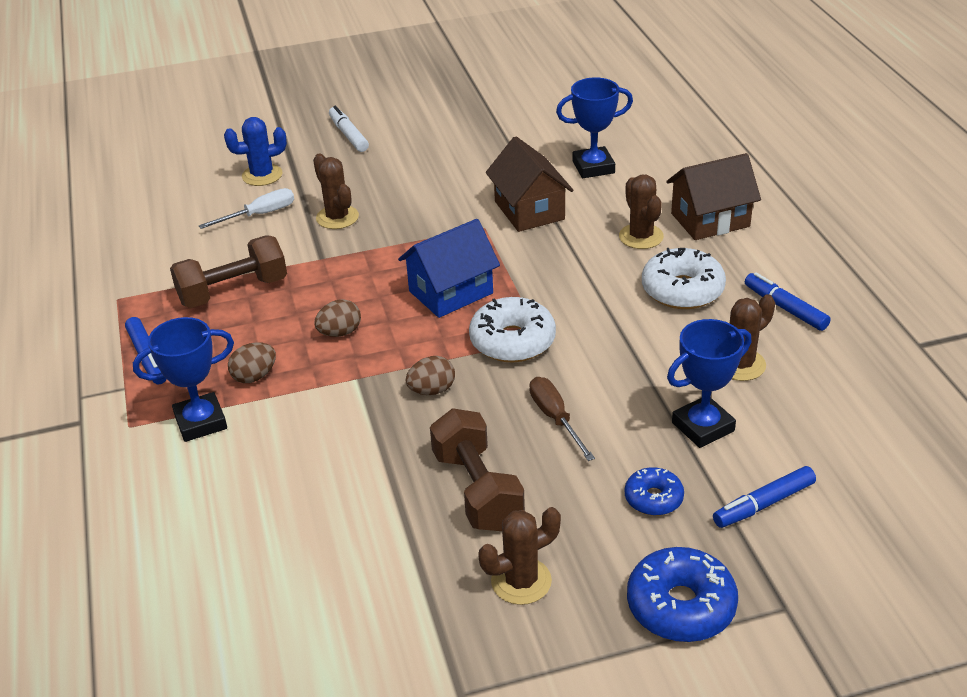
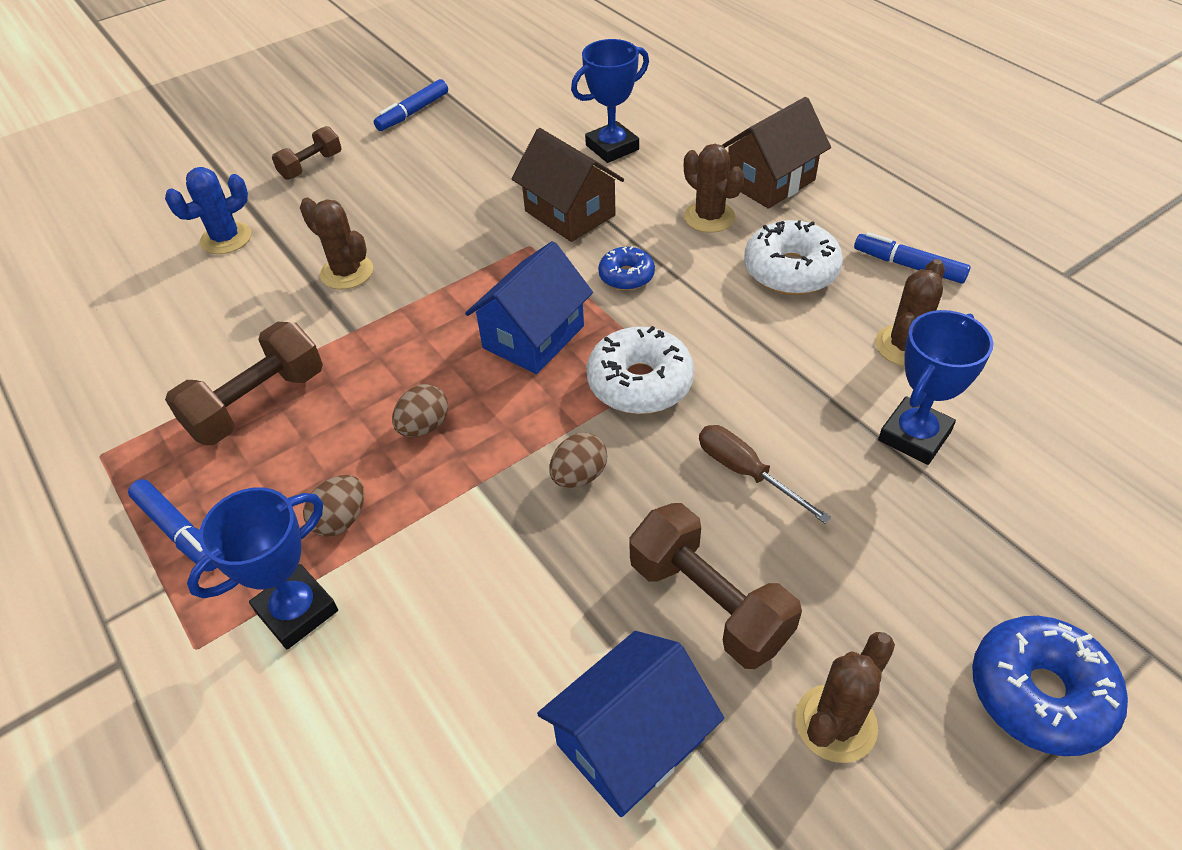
camera: 20 degrees left, 10 degrees up
(260, 215) = (246, 290): white screwdriver -> none
(348, 135) = (311, 166): white marker -> brown dumbbell
(376, 552) = (630, 741): none -> blue house
(653, 498) = (918, 549): blue donut -> blue donut (626, 276)
(763, 504) = (1040, 519): blue marker -> blue marker (413, 112)

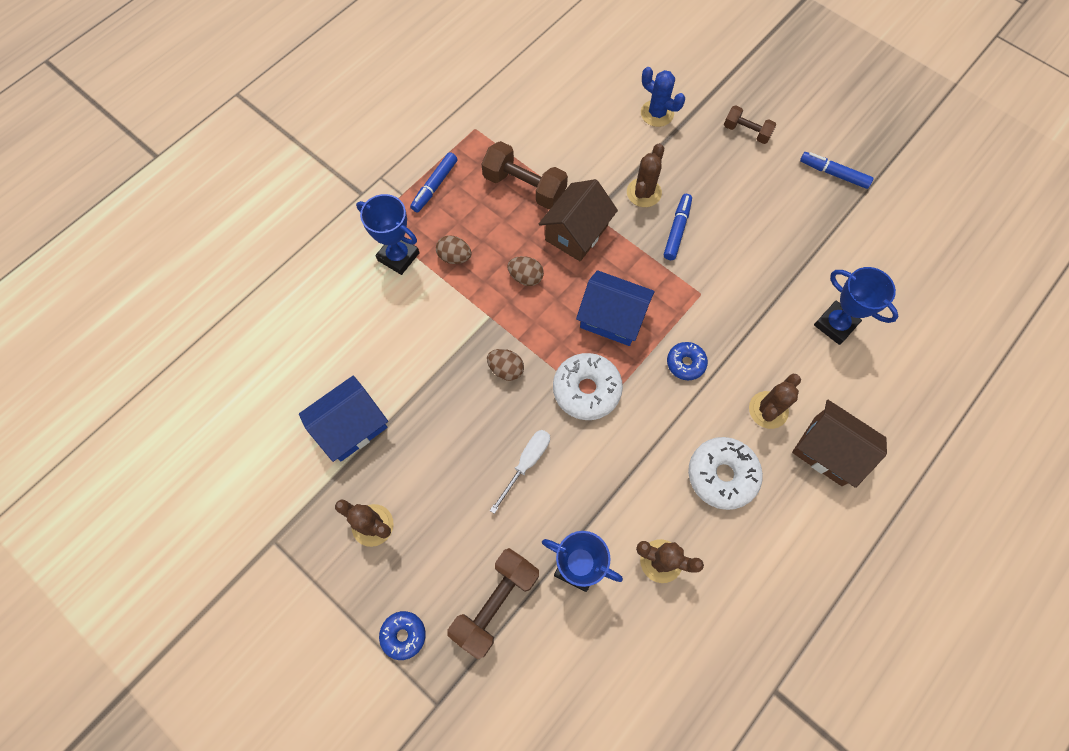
camera: 75 degrees right, 20 degrees up
(569, 213) = (743, 312): brown house -> brown house (576, 233)
(630, 741) = (351, 426): blue house -> blue house turned 75 degrees counterclockwise
(709, 603) = (433, 453): brown dumbbell -> brown dumbbell (495, 603)
(746, 472) = (526, 463): brown screwdriver -> white screwdriver
(908, 265) = (751, 564): blue marker -> blue marker (677, 230)
(1039, 693) = (403, 635): blue donut -> blue donut, size x0.59

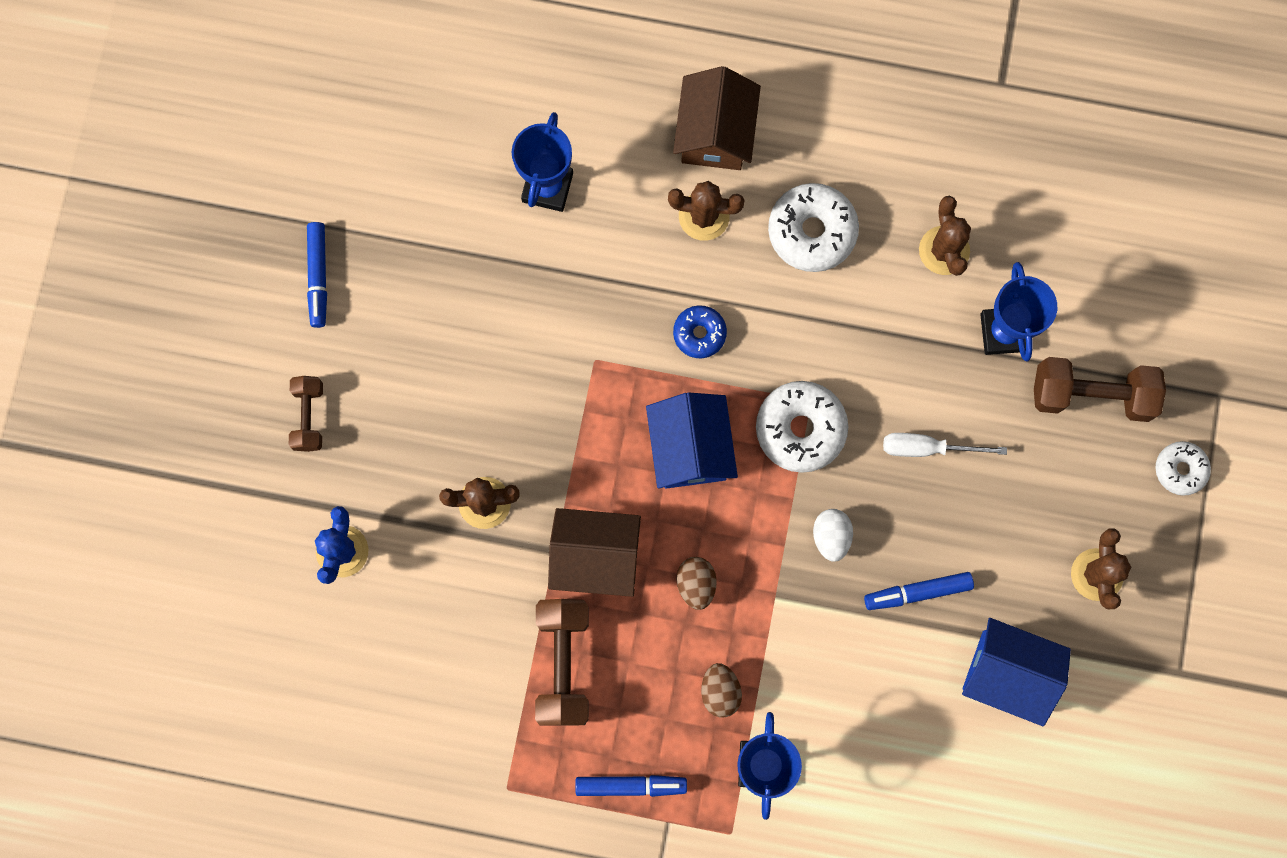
camera: 120 degrees left, 10 degrees up
(403, 635) = (1180, 469): blue donut -> white donut
(506, 369) = (831, 536): brown egg -> white egg
(677, 230) = (518, 432): blue marker -> blue marker (917, 592)

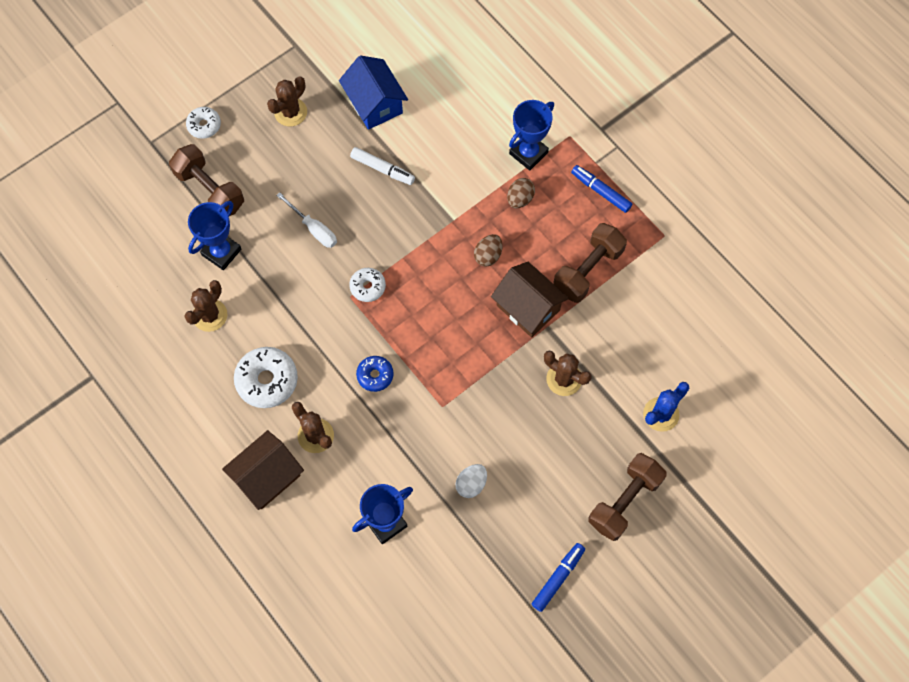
camera: 140 degrees left, 10 degrees down
(309, 417) = (624, 501): brown dumbbell -> brown dumbbell, size x1.67
(690, 448) = (432, 321): blue house -> none
(800, 429) = (367, 287): white donut -> white donut, size x0.59
(831, 536) = (400, 225): white egg -> white egg (471, 484)
(917, 592) = (382, 169): blue marker -> white marker

